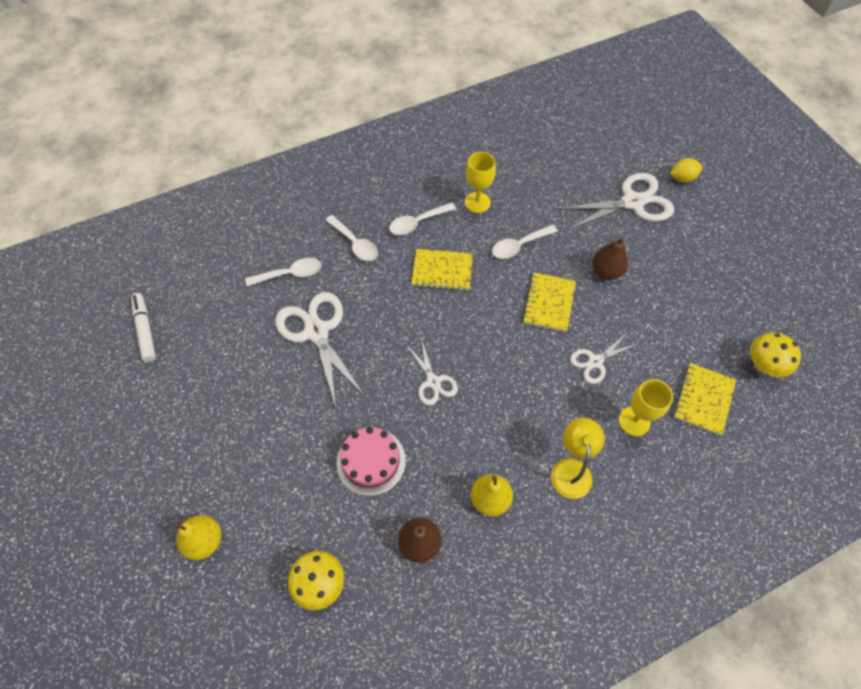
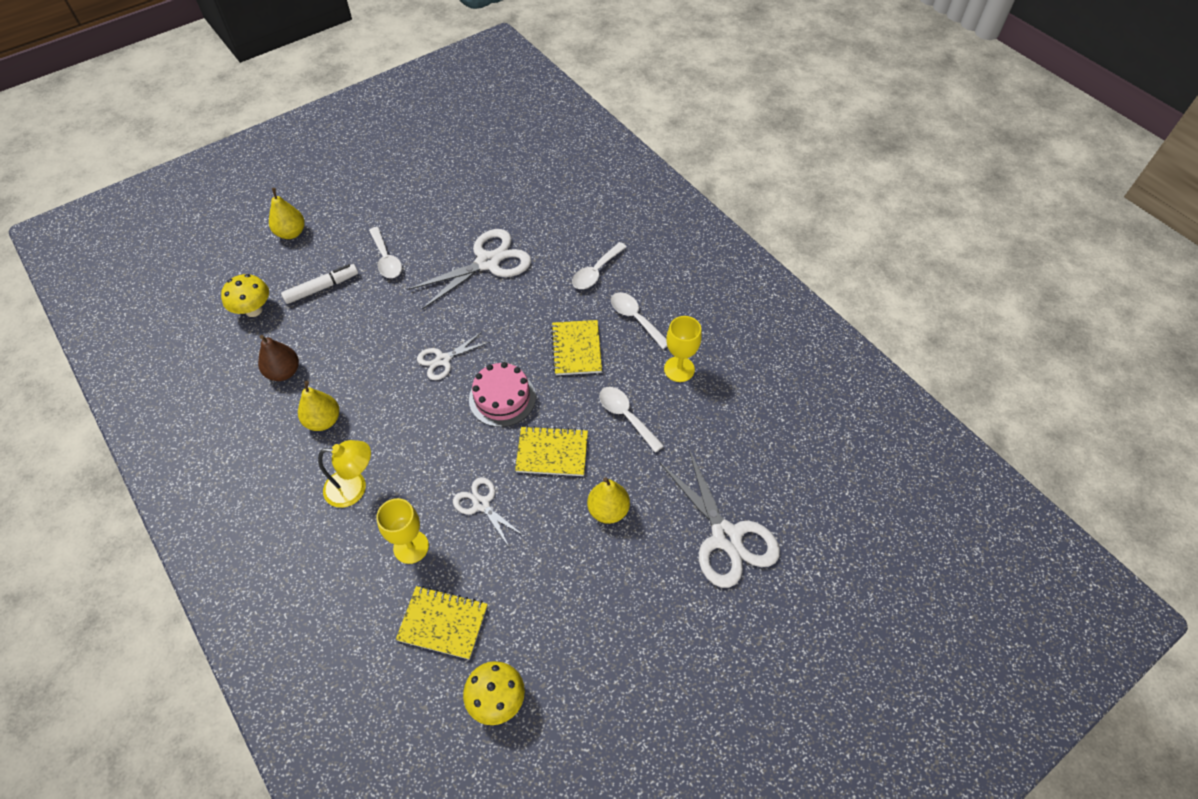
camera: 80 degrees right, 5 degrees down
(145, 330) = (474, 152): white marker -> white marker (322, 288)
(290, 274) = (549, 231): white spoon -> white spoon (386, 259)
(371, 461) = (359, 325): pink cake -> pink cake (502, 398)
(606, 271) = (608, 510): brown pear -> yellow pear
(682, 178) = (788, 601): yellow lemon -> none

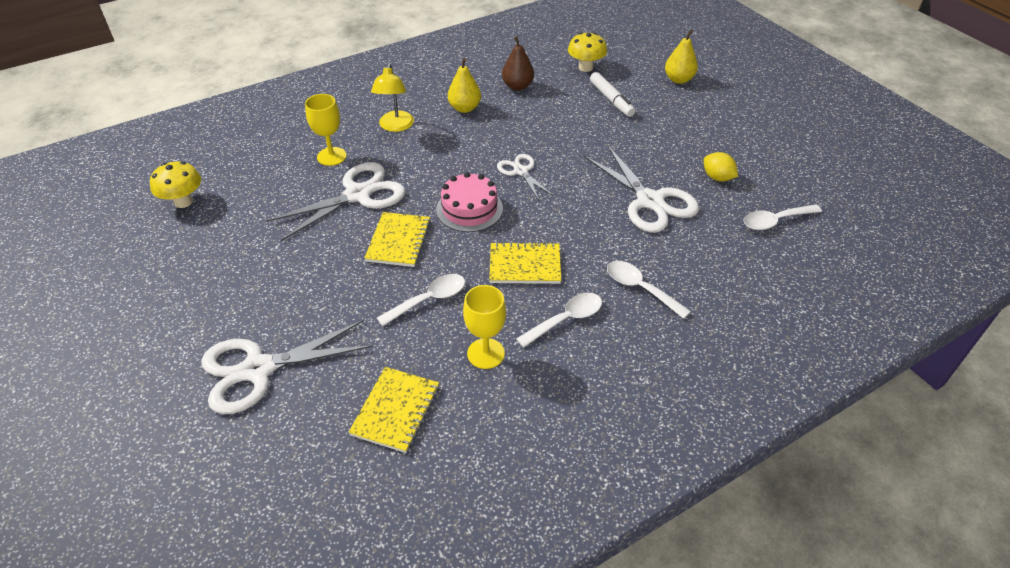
camera: 95 degrees right, 10 degrees down
(386, 259) = (649, 134): white spoon -> white spoon (775, 221)
(443, 623) = (259, 174): yellow notebook -> yellow notebook (396, 410)
(454, 216) = (717, 177): none -> yellow lemon
(481, 504) = (357, 195): white scissors -> white scissors, size x1.80
(608, 510) = (323, 277): yellow pear -> none

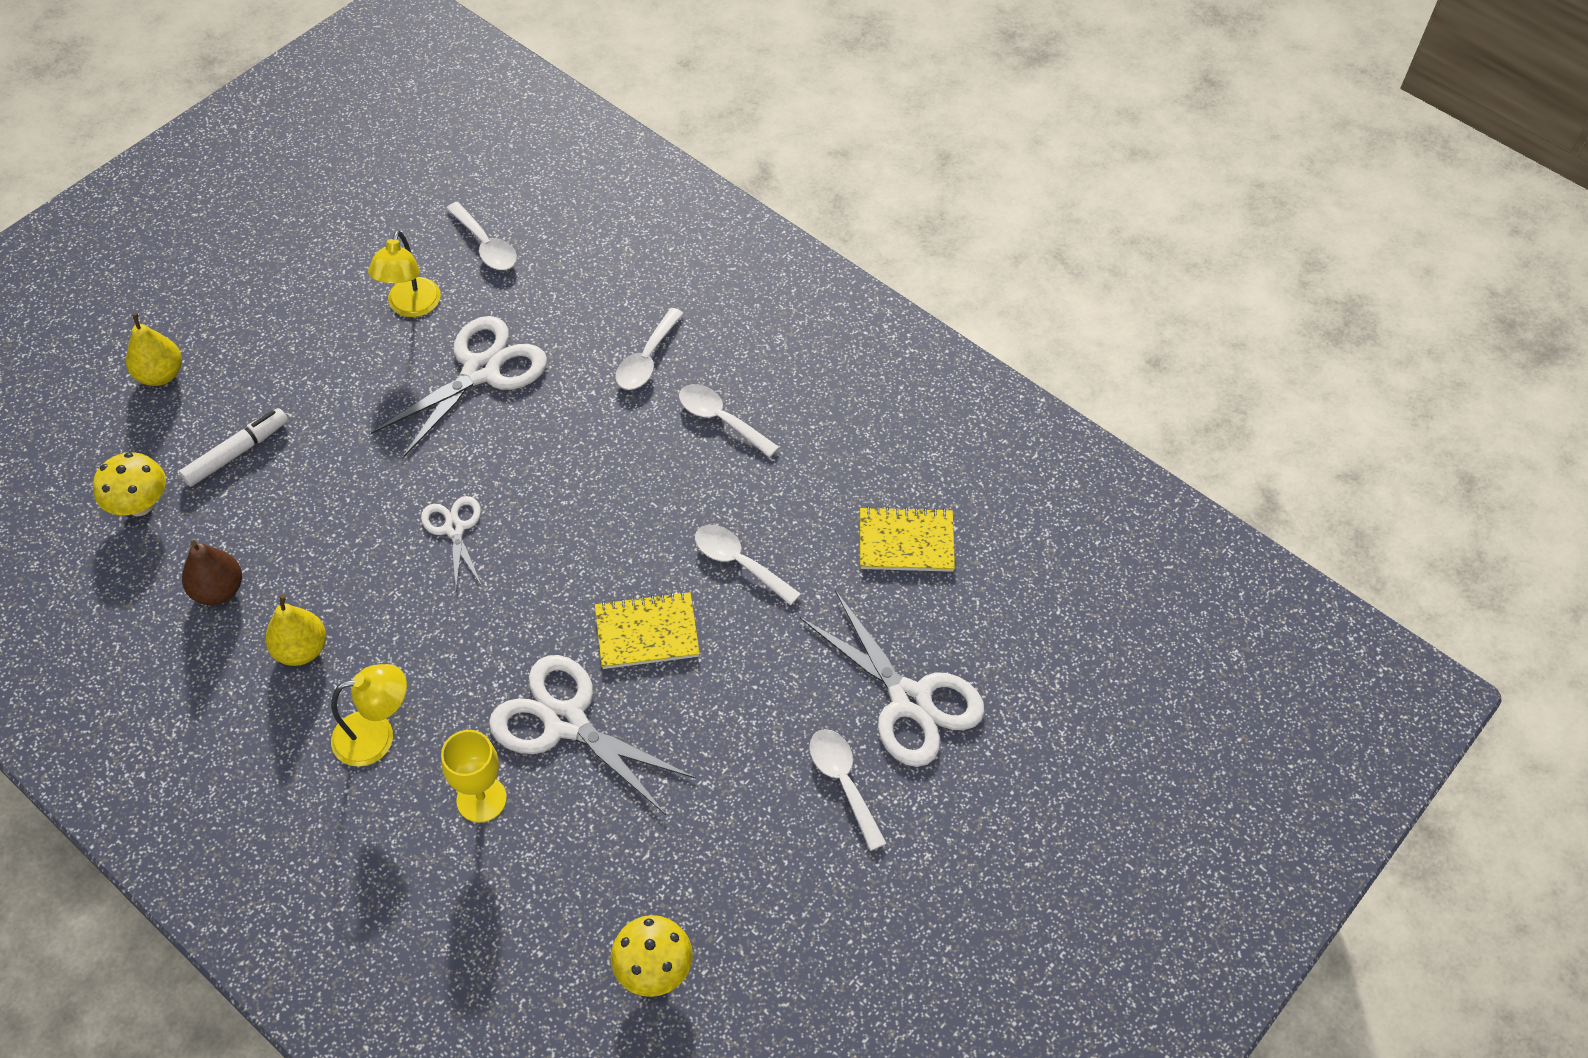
camera: 110 degrees left, 10 degrees up
(226, 313) = (843, 782): none -> white spoon
(469, 209) = (556, 569): pink cake -> none
(485, 353) = (798, 482): yellow goblet -> none
(521, 171) = (454, 529): white scissors -> white scissors turned 120 degrees clockwise
(525, 265) = (646, 479): yellow notebook -> none
(717, 177) = (411, 307): yellow lemon -> yellow lamp

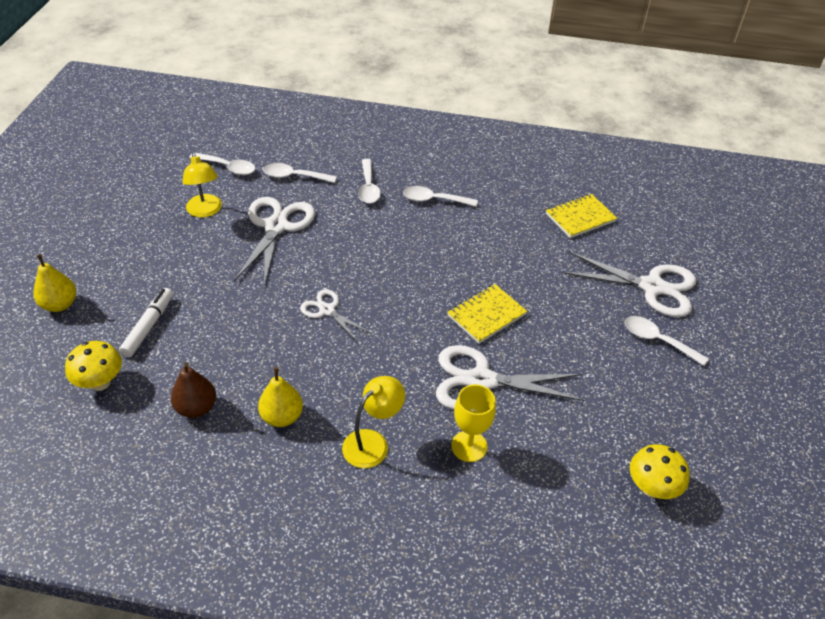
camera: 30 degrees left, 10 degrees down
(738, 562) = (505, 261): white spoon -> white spoon (294, 176)

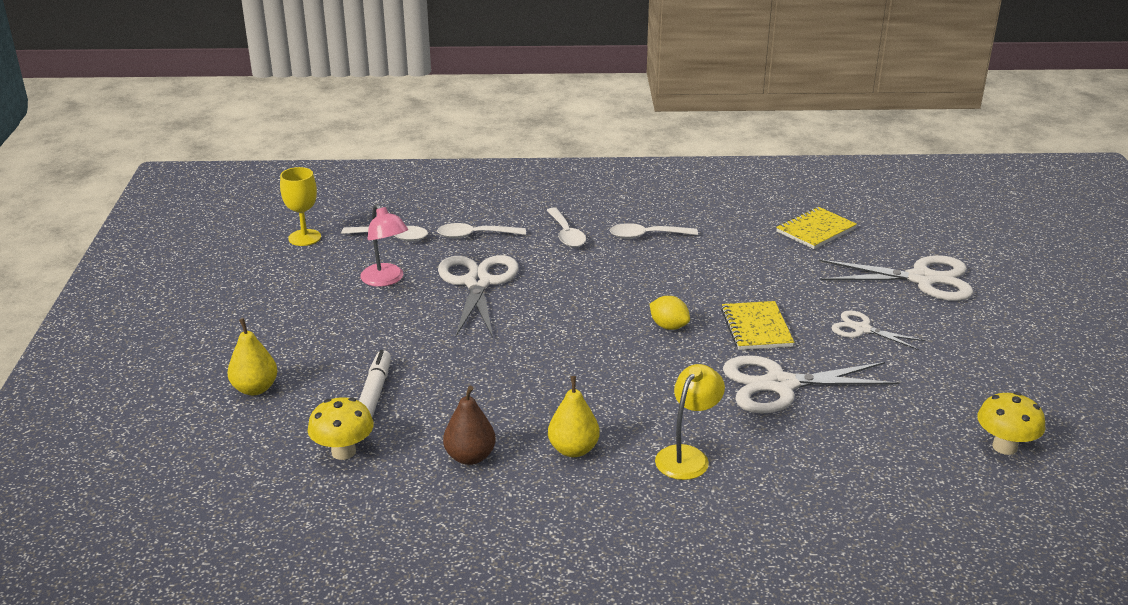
camera: 10 degrees left, 15 degrees down
(205, 211) = (386, 280): yellow lamp -> pink lamp
(327, 310) = (576, 349): white scissors -> white scissors (862, 329)
(413, 300) = (668, 326): none -> yellow lemon
(469, 446) = (794, 442): yellow goblet -> yellow goblet (304, 238)
(486, 315) = (756, 328): yellow notebook -> yellow notebook turned 45 degrees counterclockwise
(657, 340) = (949, 323): white spoon -> none

